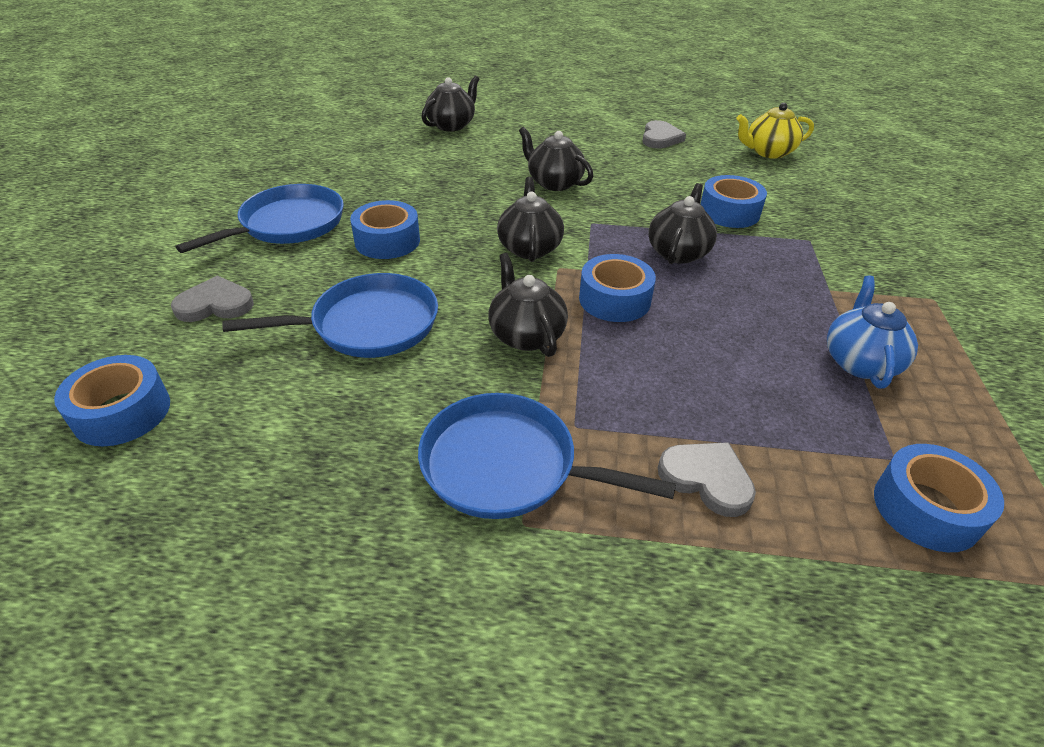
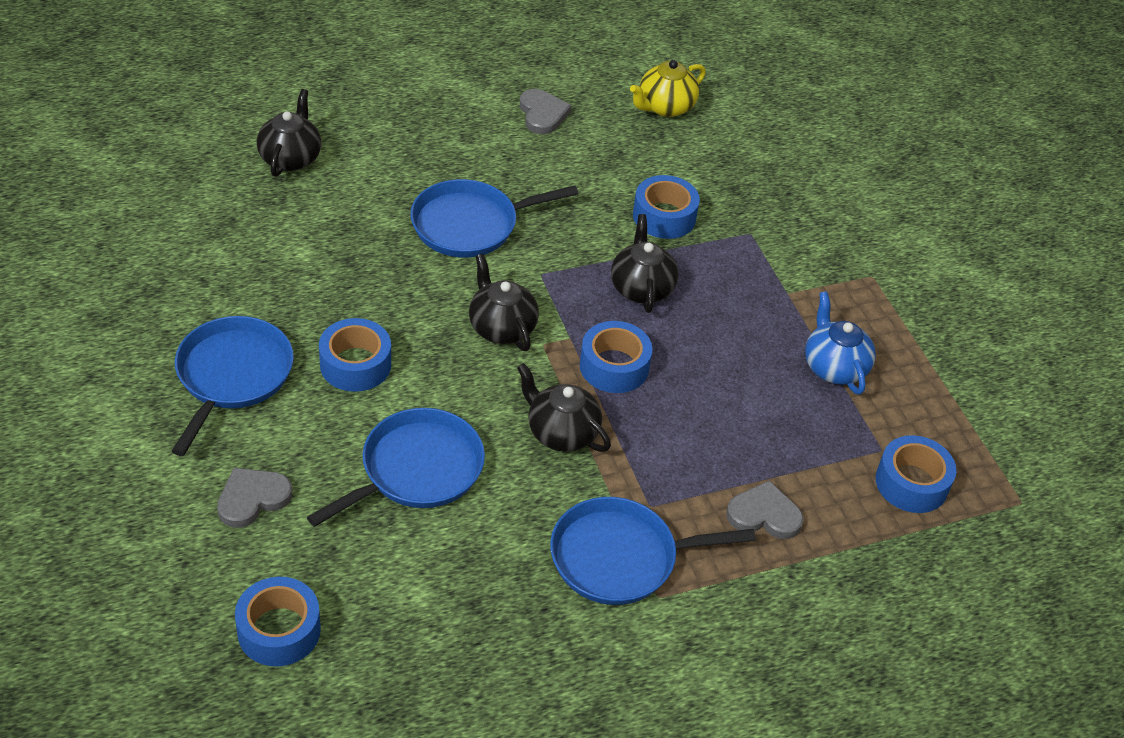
camera: 30 degrees left, 5 degrees up
(554, 183) = (470, 225): black teapot -> blue pan

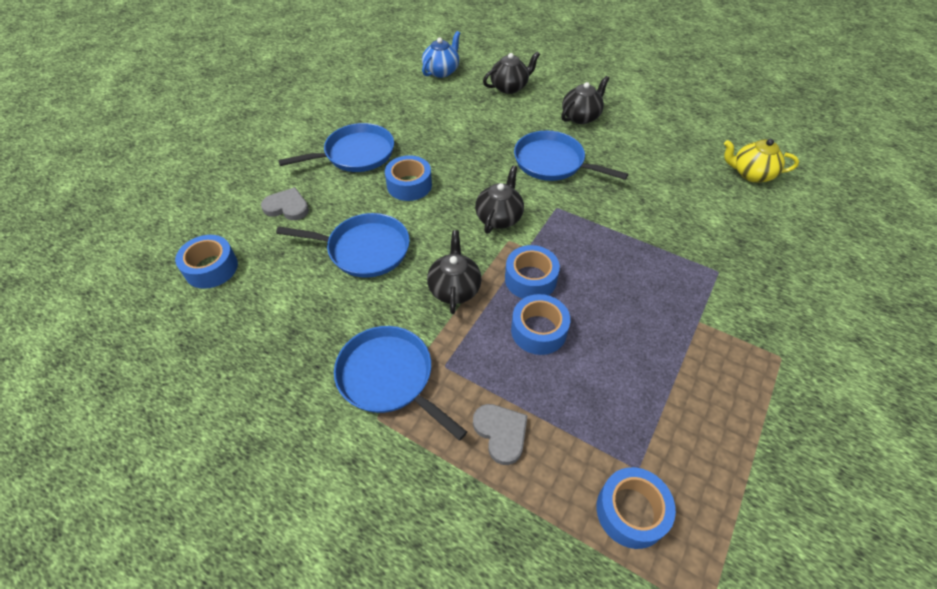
camera: 55 degrees right, 5 degrees up
(542, 114) = (666, 137): grey heart -> none
(641, 288) = (604, 252): black teapot -> black teapot (581, 117)
(664, 216) = (671, 226): blue tape -> blue tape (538, 330)
(834, 367) = (673, 389): blue teapot -> blue teapot (441, 71)

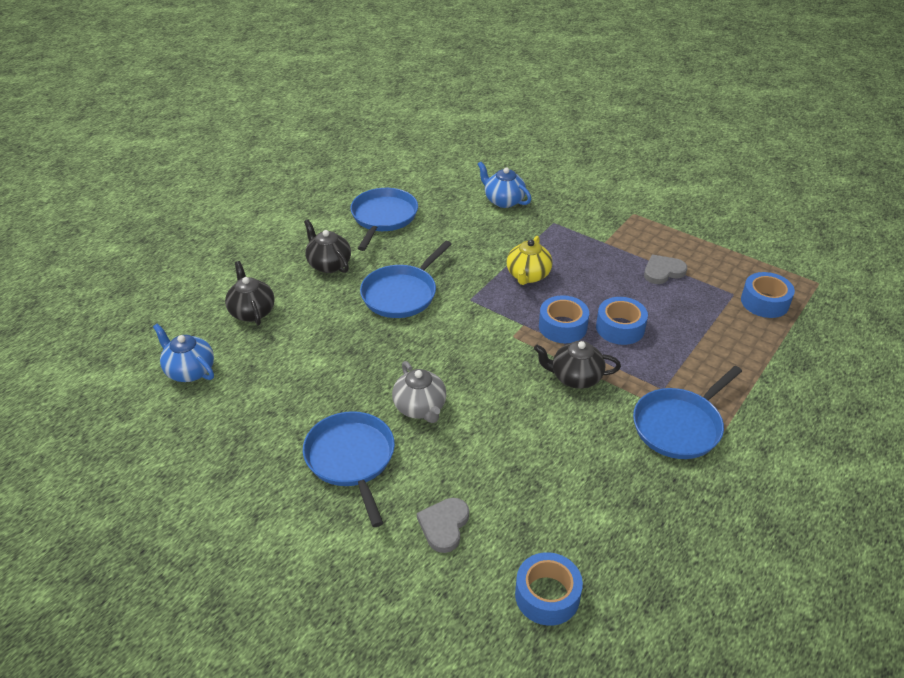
camera: 85 degrees left, 10 degrees down
(364, 249) = (521, 446): blue pan -> blue pan (383, 217)
(409, 185) = (420, 408): blue tape -> grey teapot
(499, 217) = (480, 340): black teapot -> none
(501, 433) = (720, 359): grey heart -> grey heart (663, 271)
(741, 226) = (503, 200): none -> blue teapot
(751, 174) = (440, 181): yellow teapot -> yellow teapot (528, 276)

